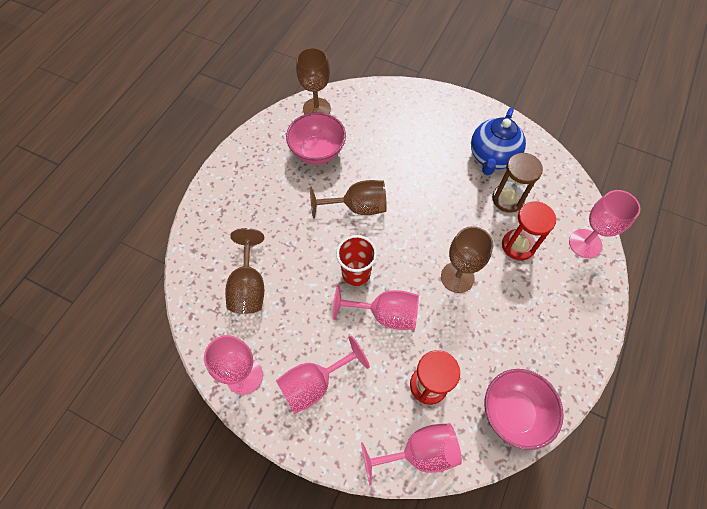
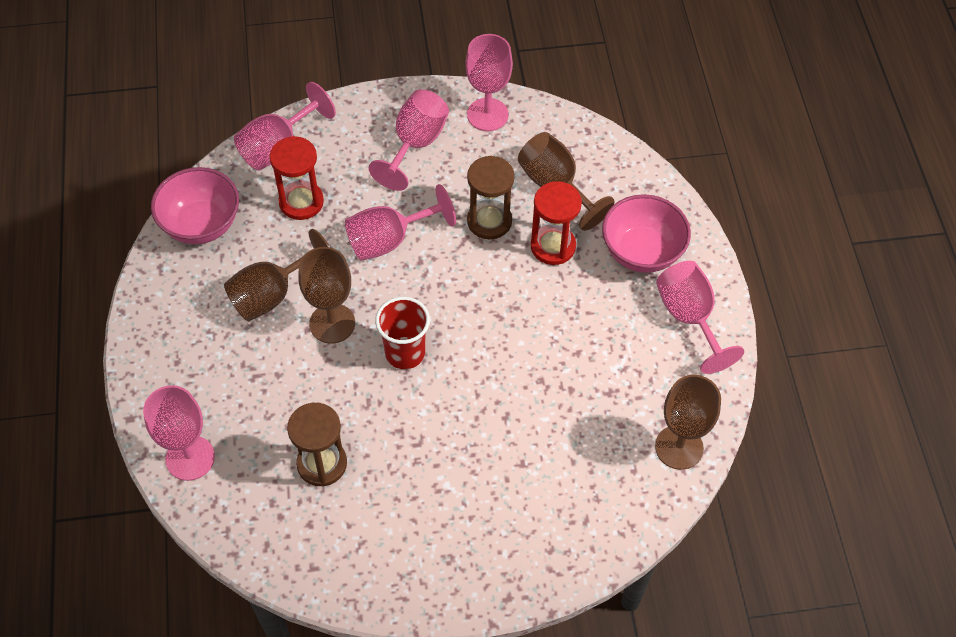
camera: 145 degrees right, 5 degrees down
(251, 162) = (689, 318): none -> pink goblet
(311, 287) = (489, 221): none -> brown hourglass
(317, 152) = (619, 382): pink bowl -> pink bowl (641, 252)
(356, 273) = (451, 262): red cup -> red cup (405, 353)
(357, 207) = (509, 338): brown goblet -> brown goblet (272, 294)
(492, 157) = (377, 519): blue teapot -> none
(518, 245) = (277, 404): red hourglass -> red hourglass (553, 246)

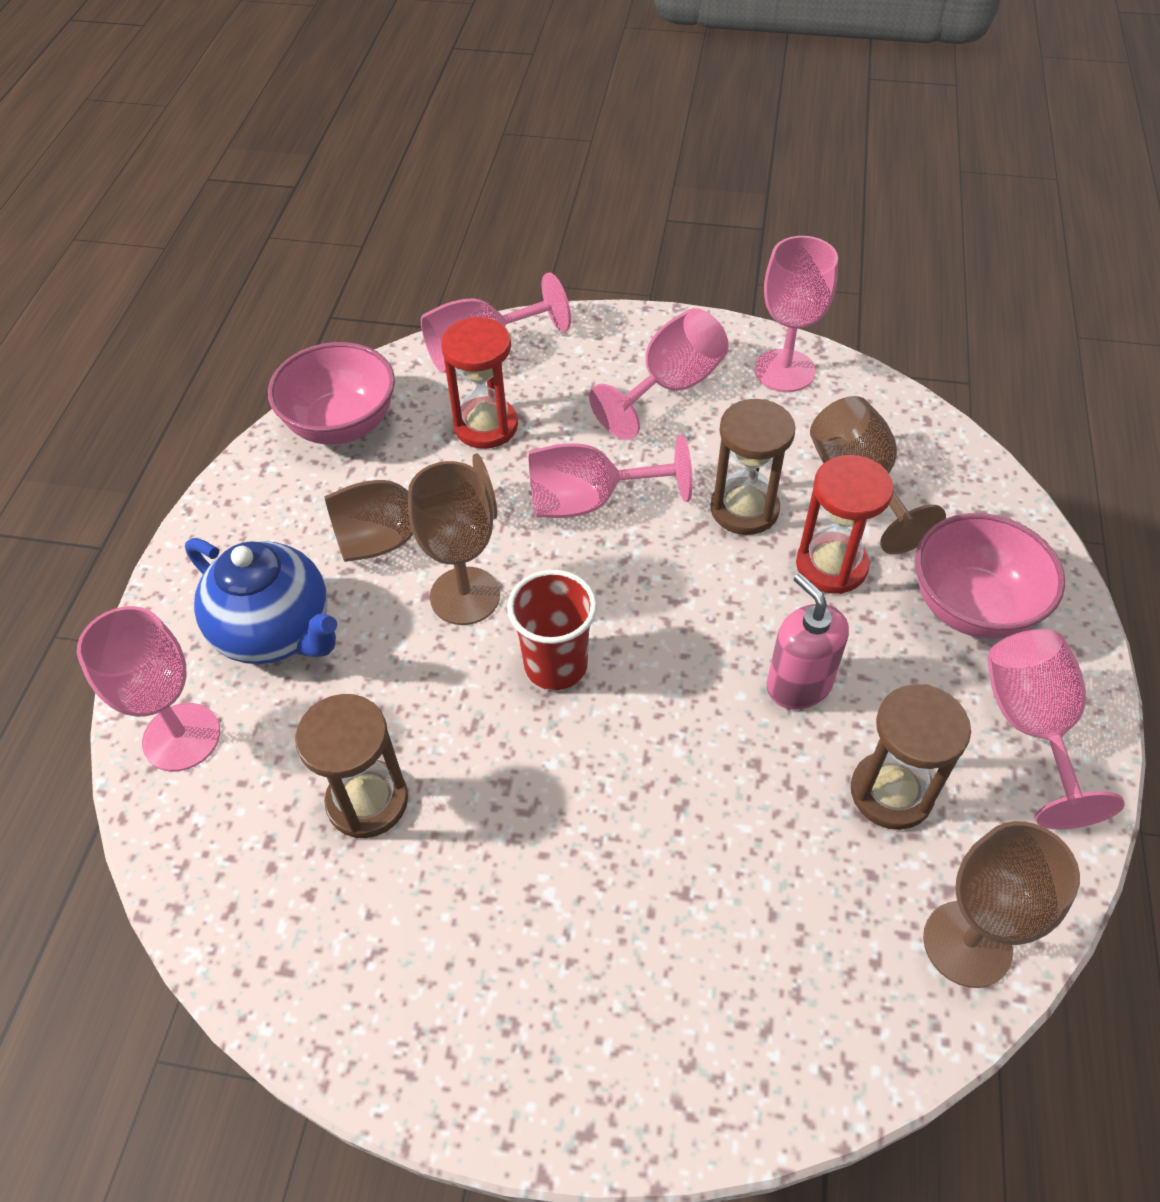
camera: 20 degrees right, 5 degrees down
(220, 377) = (276, 631): none -> blue teapot
(553, 327) = (798, 684): none -> pink soap dispenser
(620, 376) = (891, 792): none -> brown hourglass

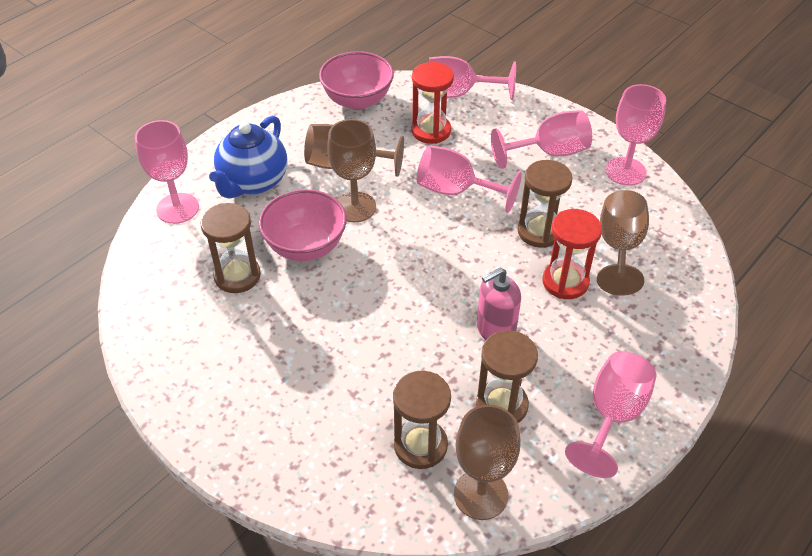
camera: 30 degrees right, 5 degrees down
(276, 631) = (253, 182): blue teapot -> blue teapot turned 45 degrees clockwise
(556, 665) = (374, 260): red cup -> none
(798, 684) = (495, 330): pink soap dispenser -> pink soap dispenser turned 120 degrees counterclockwise
(836, 919) = (420, 445): none -> brown hourglass
(972, 606) = (631, 340): pink bowl -> pink bowl (306, 246)

